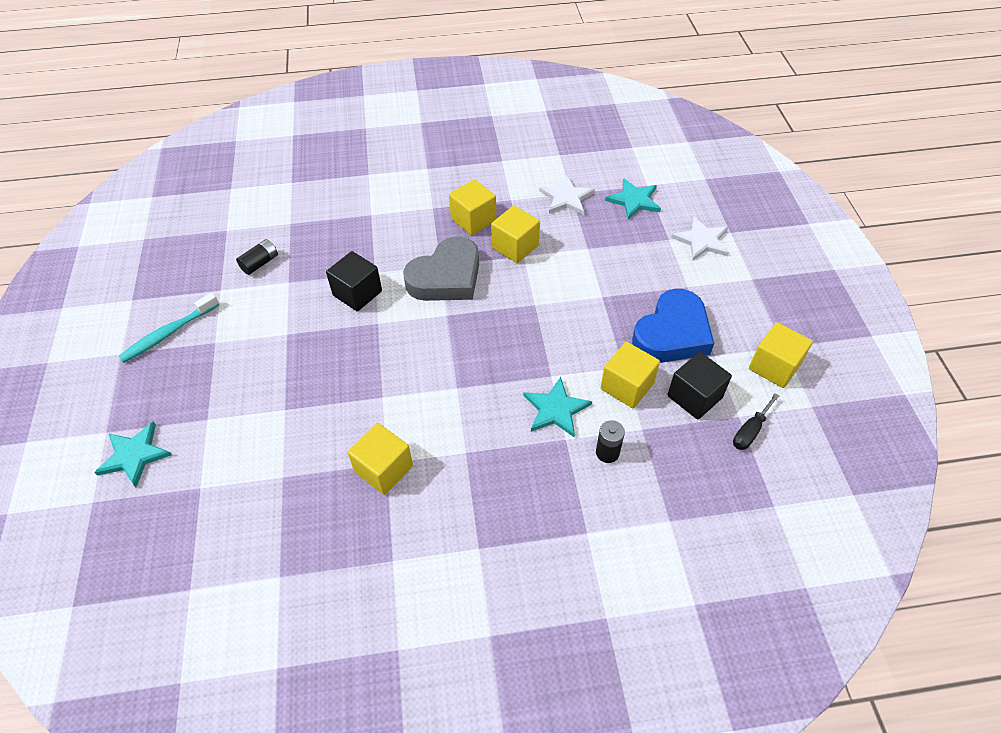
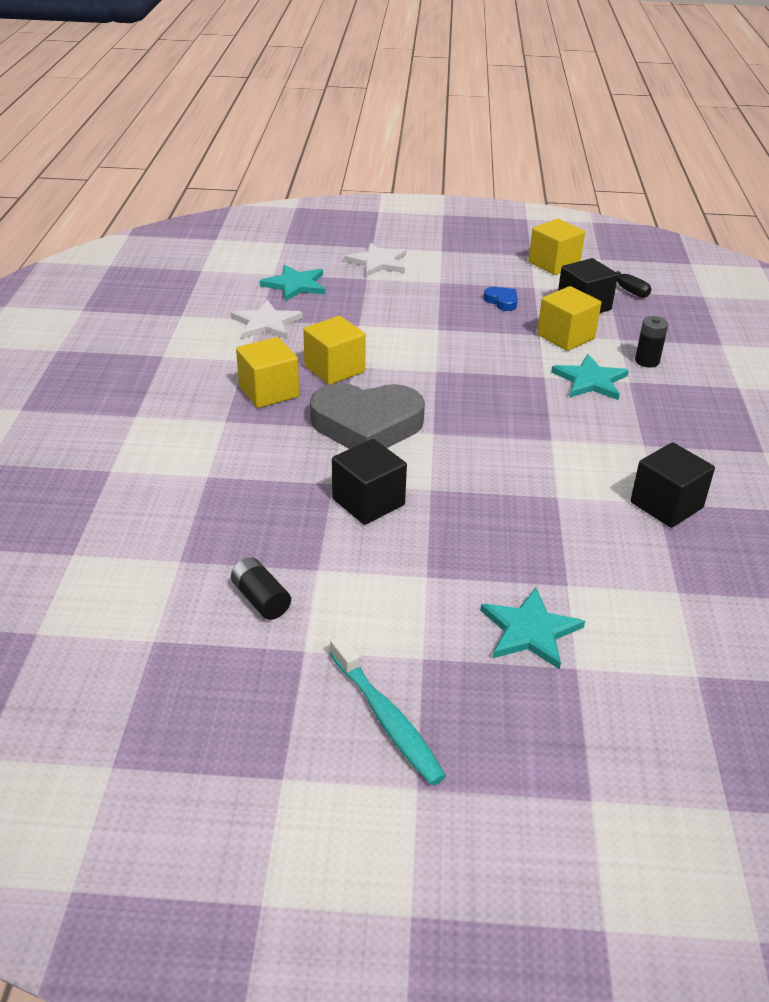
camera: 80 degrees left, 15 degrees down
(134, 455) = (640, 757): turquoise star -> turquoise star (530, 631)
(384, 469) = (666, 505): yellow cube -> black cube
(446, 277) = (366, 425): grey heart -> grey heart turned 120 degrees clockwise
(672, 333) = (502, 301): blue heart -> blue heart, size x0.41

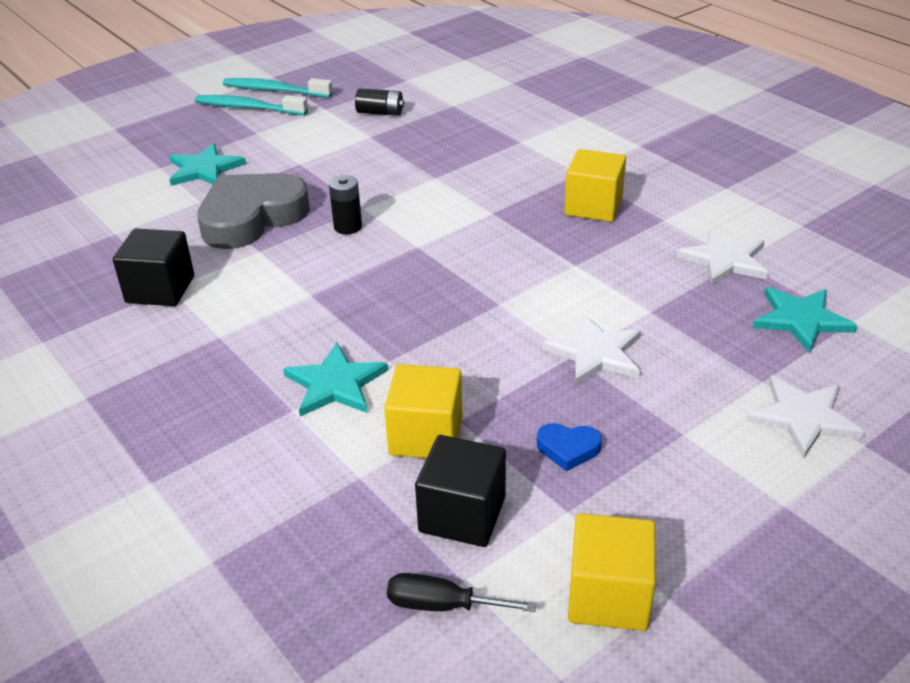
camera: 140 degrees right, 0 degrees up
(318, 737) = (274, 90): none -> turquoise toothbrush
(334, 369) = (583, 253): yellow cube -> none
(366, 425) = (476, 223): grey heart -> grey heart (251, 217)
(368, 502) = (393, 179): black cube -> none
(424, 324) = (595, 353): none -> white star
(647, 361) = (294, 456): black battery -> black battery (348, 227)

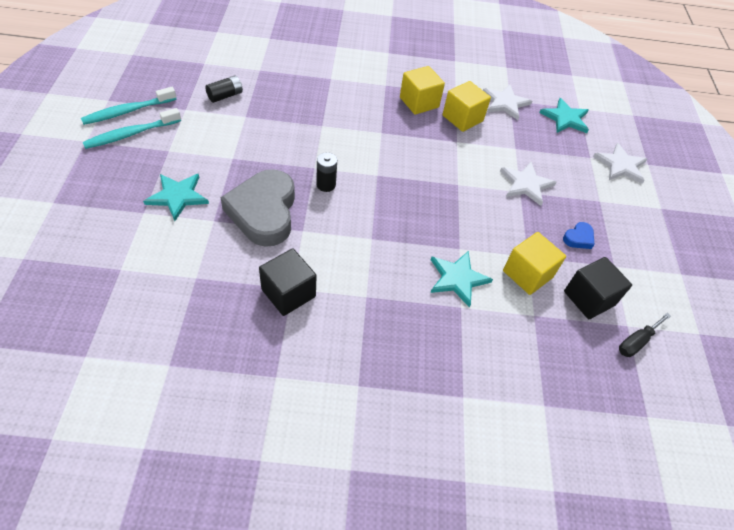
camera: 55 degrees left, 15 degrees up
(608, 596) = (669, 289): yellow cube -> yellow cube (462, 118)

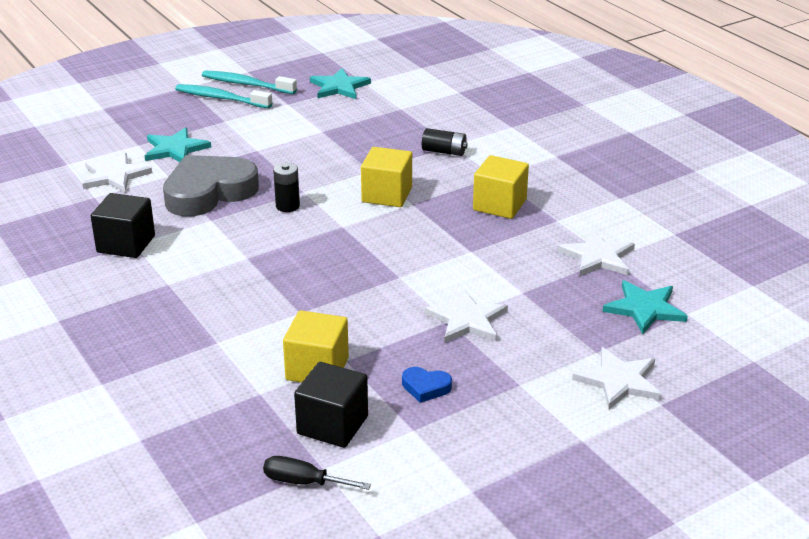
camera: 60 degrees right, 20 degrees down
(177, 250) = (115, 175): none -> white star
(225, 96) = (335, 111): black battery -> black battery (444, 152)
(457, 278) = (254, 326): turquoise star -> turquoise star (339, 87)
(462, 118) = (518, 240): yellow cube -> yellow cube (387, 195)

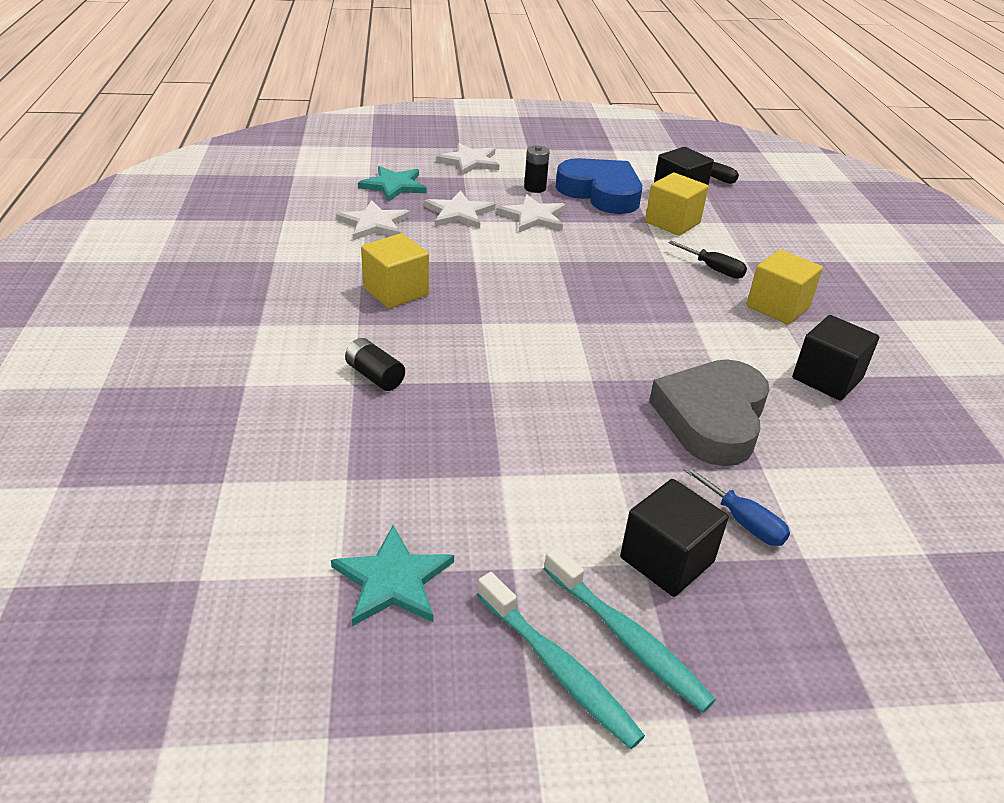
camera: 155 degrees left, 5 degrees up
(115, 175) = (843, 496): white star -> white star (458, 213)
(175, 149) = (743, 521): turquoise star -> blue screwdriver
(209, 192) = (712, 418): grey heart -> grey heart turned 120 degrees clockwise
(212, 125) = (667, 560): none -> black cube
(248, 318) = (714, 269): none -> black screwdriver
(287, 206) = (622, 365): black battery -> black battery (535, 188)
(387, 195) = (499, 341): yellow cube -> yellow cube (777, 307)
(425, 387) = (601, 193): blue heart -> blue heart, size x2.45

